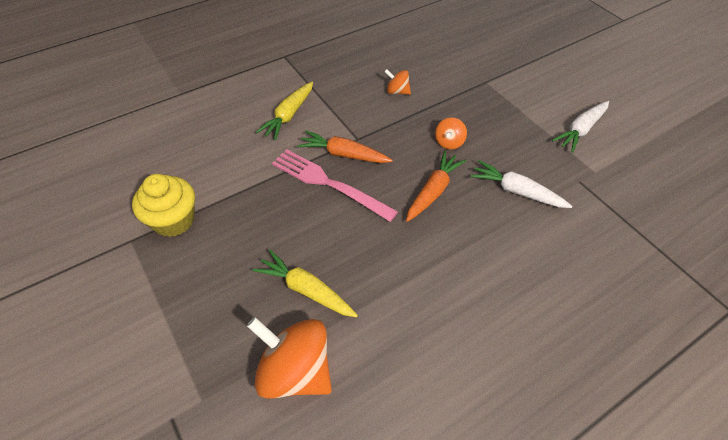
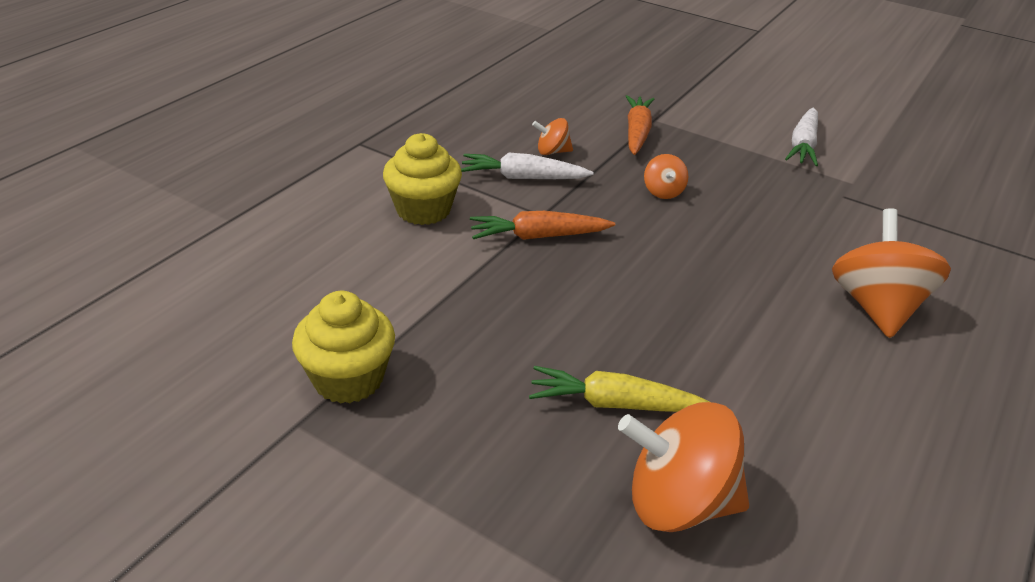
camera: 25 degrees left, 15 degrees down
(289, 115) = (423, 210): yellow carrot -> yellow cupcake
(328, 183) = (544, 274): pink fork -> none
(433, 191) = (687, 248): orange carrot -> orange carrot (637, 133)
(516, 191) = (784, 223): white carrot -> white carrot (523, 178)
(532, 278) = (876, 307): none -> orange spinning top

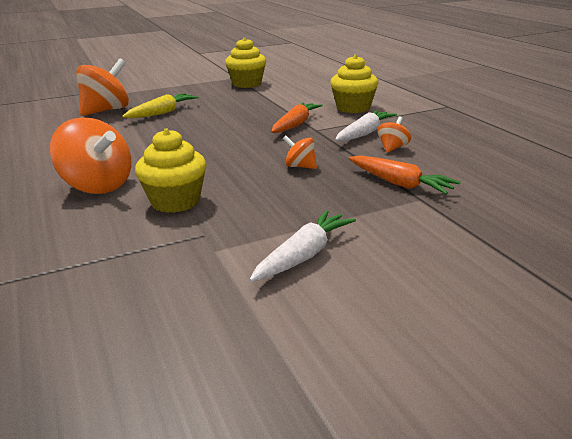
camera: 125 degrees right, 10 degrees down
(803, 145) = (304, 255): white carrot -> white carrot turned 75 degrees clockwise
(825, 235) = (175, 201): none -> yellow cupcake

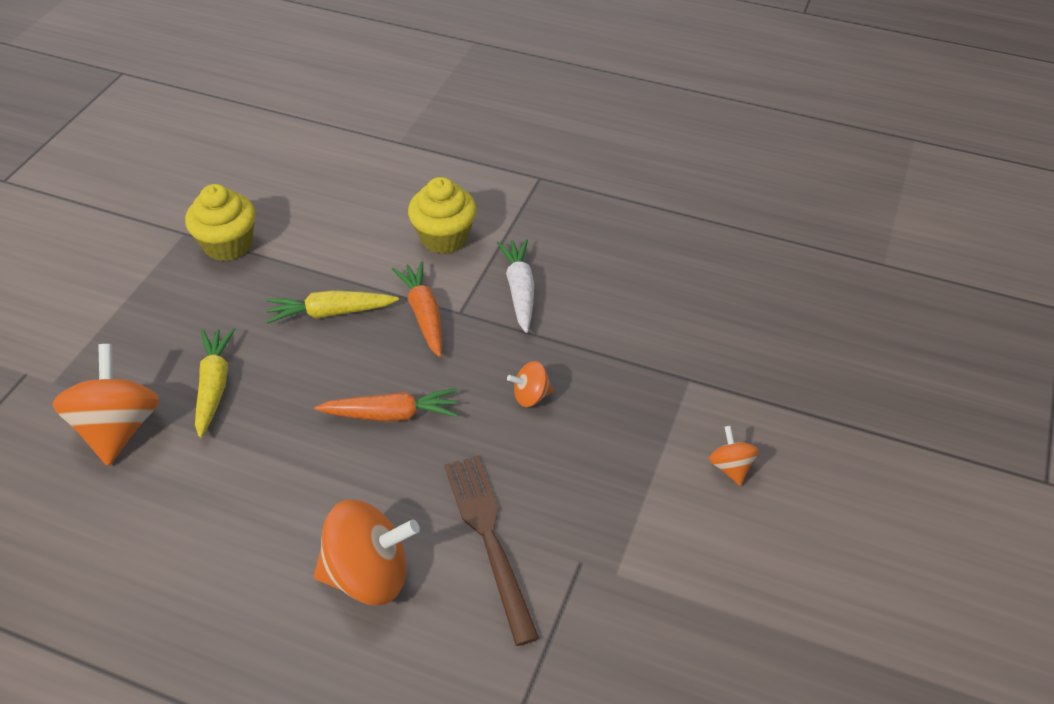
camera: 45 degrees left, 20 degrees up
(175, 201) = (489, 538): yellow cupcake -> brown fork
(252, 111) = (330, 313): none -> yellow carrot
(304, 255) = (690, 525): white carrot -> none
(392, 148) = (578, 304): orange spinning top -> orange spinning top (730, 467)
(399, 183) = (649, 366): orange carrot -> orange carrot (391, 414)

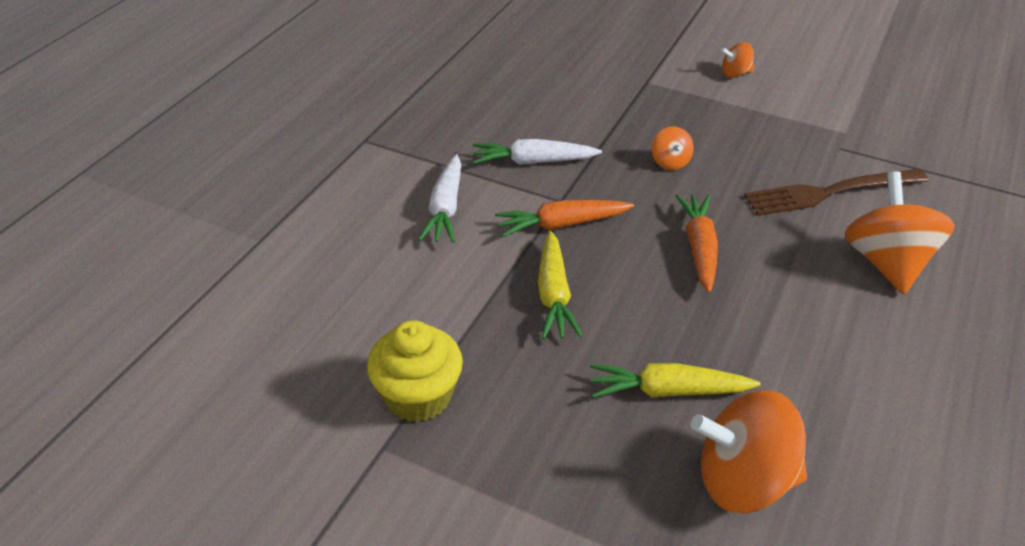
camera: 85 degrees left, 5 degrees down
(444, 238) = (445, 208): yellow cupcake -> white carrot

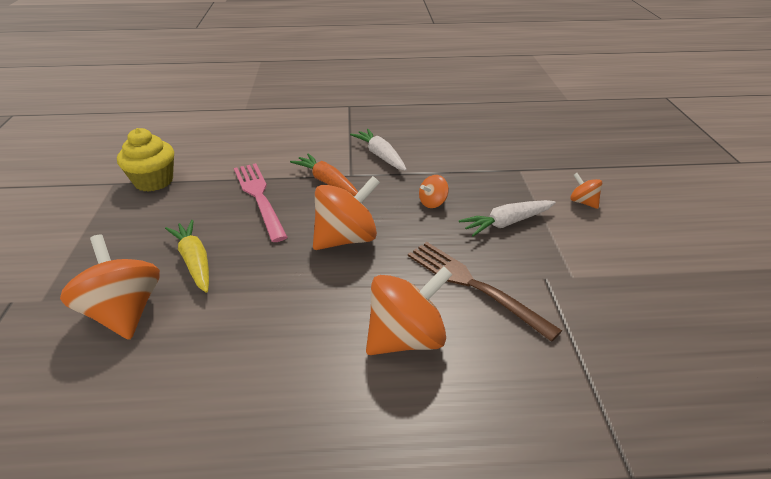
camera: 60 degrees right, 5 degrees down
(445, 208) = (310, 143): white carrot -> white carrot (507, 223)
(554, 294) = (259, 197): yellow carrot -> pink fork
(699, 248) = (346, 239): orange carrot -> orange spinning top

